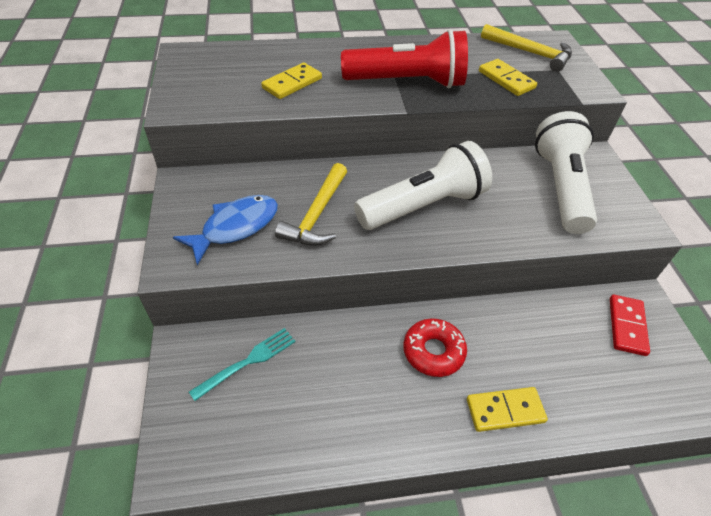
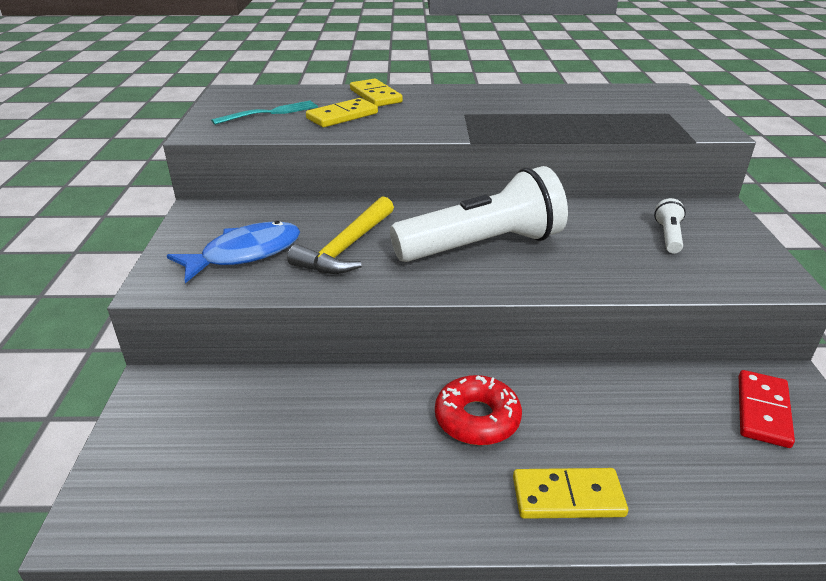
camera: 10 degrees right, 15 degrees down
(247, 362) = (228, 410): turquoise fork -> turquoise fork (270, 113)
(407, 82) = (478, 118): red flashlight -> none
(506, 80) = (601, 119): yellow domino -> yellow domino (375, 96)
(530, 53) = (635, 99): yellow hammer -> none
(560, 187) = (668, 236): white flashlight -> white flashlight, size x0.41

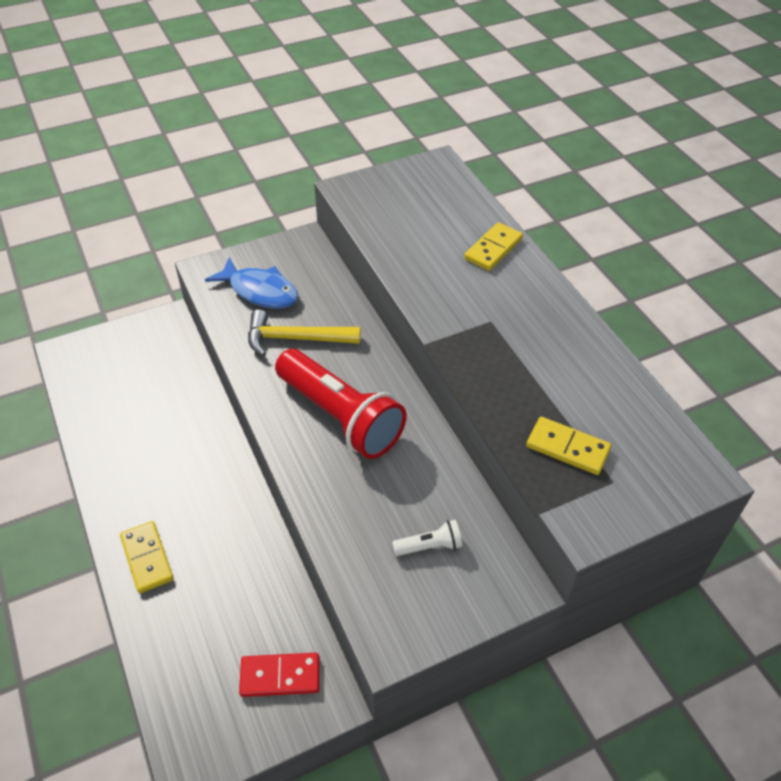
camera: 65 degrees right, 15 degrees up
(270, 113) = (406, 205): turquoise fork -> none
(342, 116) = (428, 247): yellow domino -> yellow domino (568, 448)
(477, 418) = (201, 490): red donut -> none
(482, 246) = (340, 417): white flashlight -> red flashlight

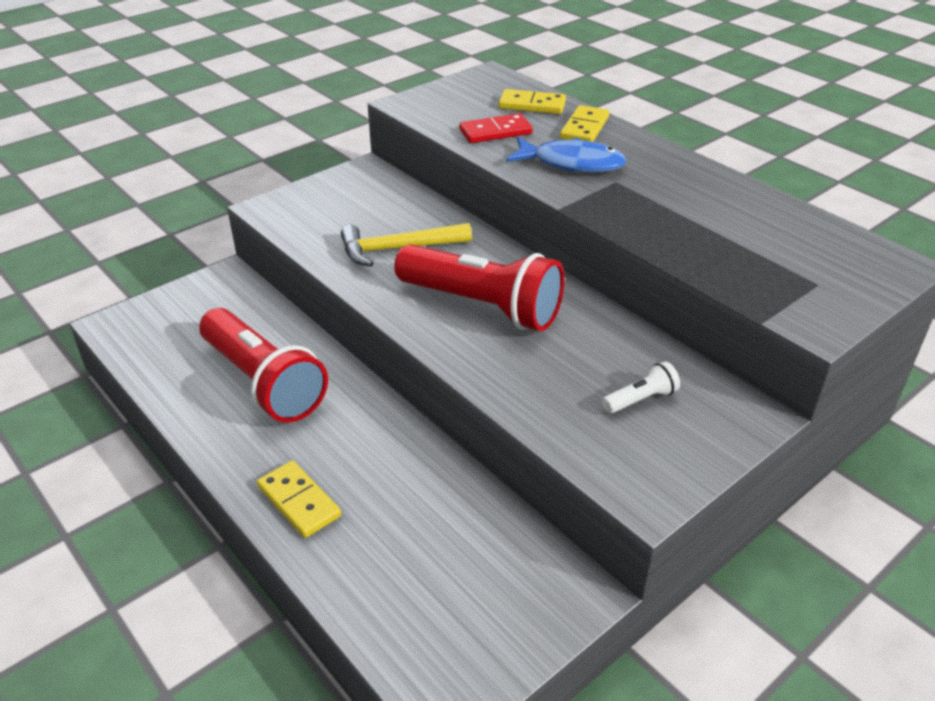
camera: 15 degrees left, 10 degrees down
(159, 437) = (263, 382): none -> red flashlight
(260, 291) = (337, 216): blue fish -> blue fish (572, 163)
(280, 676) = (514, 583): red domino -> red domino (495, 132)
(568, 448) = (756, 265): yellow domino -> yellow domino (532, 105)

